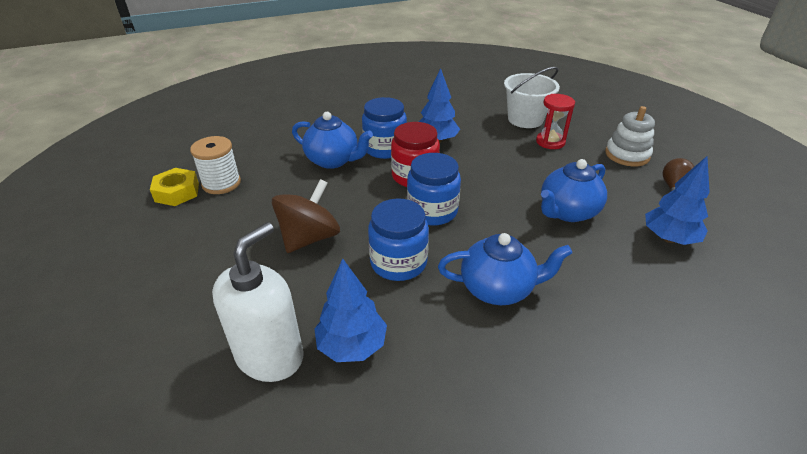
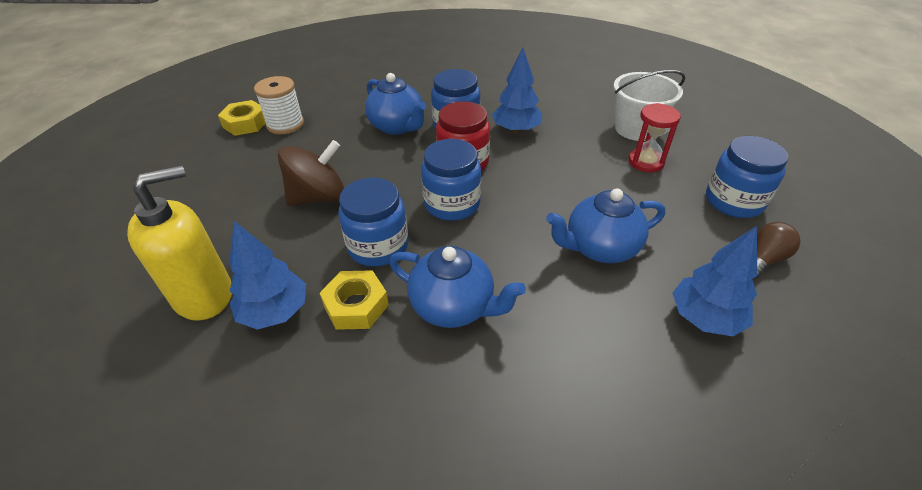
camera: 25 degrees right, 5 degrees up
(270, 356) = (204, 295): white soap dispenser -> yellow soap dispenser
(419, 315) = (356, 305): none -> yellow nut
(627, 155) = (733, 201): white stacking toy -> blue jar

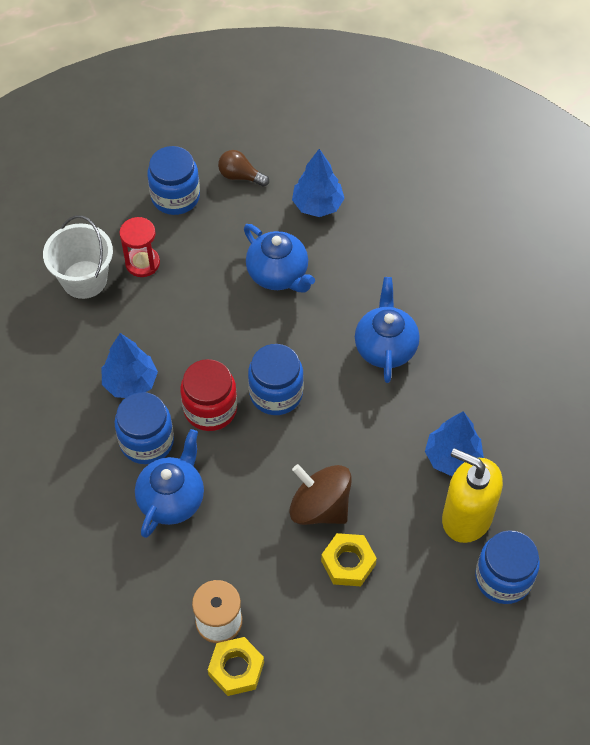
camera: 115 degrees left, 15 degrees up
(356, 305) = (418, 408): yellow nut -> yellow nut (348, 563)
(378, 246) = (354, 424): blue jar -> blue jar (503, 578)

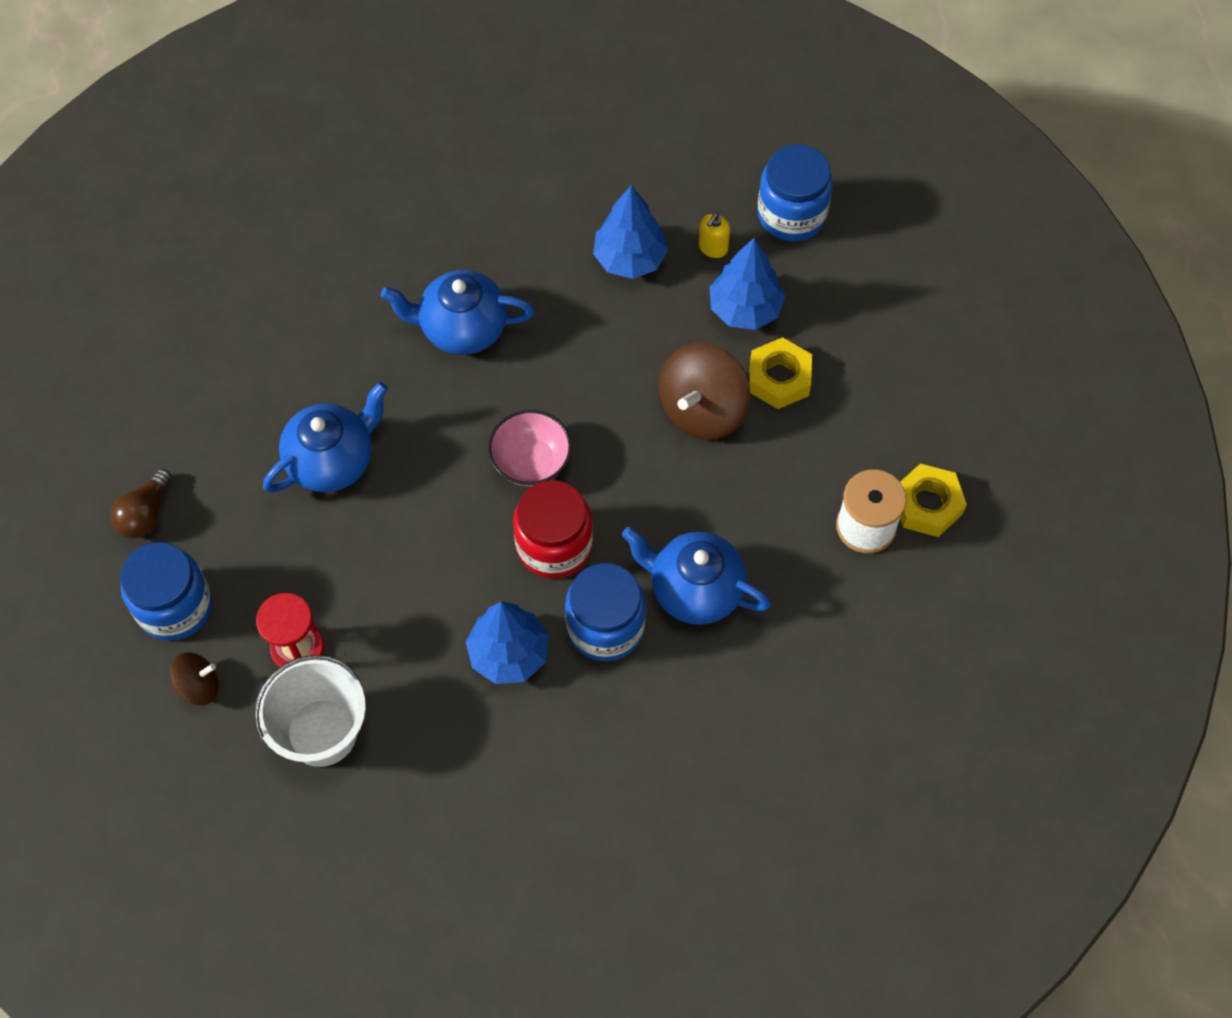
camera: 90 degrees left, 5 degrees up
(120, 213) = (199, 686): none -> brown spinning top
(276, 393) = (531, 462): blue jar -> pink bowl
(317, 205) = (212, 409): blue tree -> blue tree (745, 309)
(466, 517) = (713, 248): yellow soap dispenser -> yellow soap dispenser, size x0.41

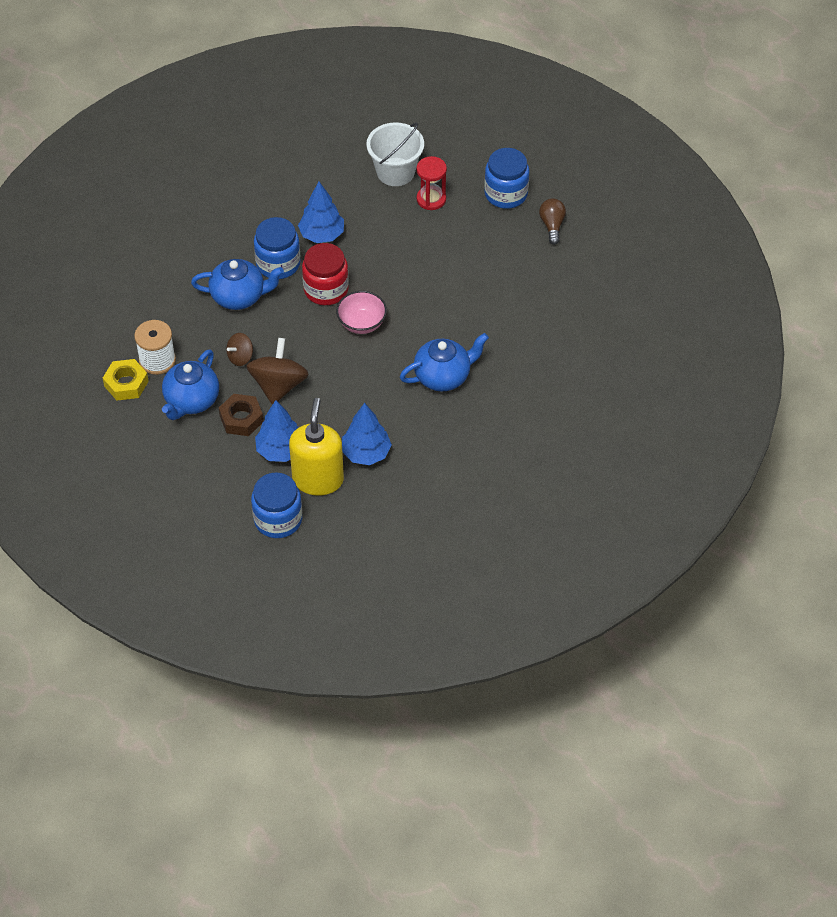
camera: 155 degrees right, 10 degrees down
(199, 686) = (469, 168): brown spinning top -> brown spinning top (240, 357)
(332, 460) = (471, 285): blue teapot -> blue teapot (191, 401)
(713, 248) = (318, 479): yellow soap dispenser -> yellow soap dispenser, size x2.46
(779, 378) = (241, 419): yellow nut -> brown nut

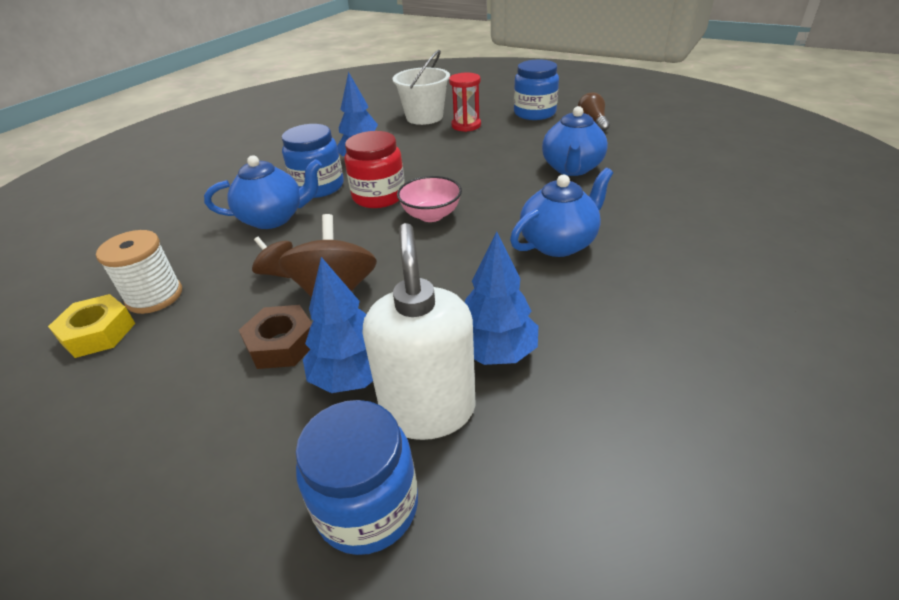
camera: 10 degrees left, 15 degrees down
(191, 401) = (201, 335): blue teapot -> blue teapot (572, 168)
(240, 357) = (277, 272): brown spinning top -> brown spinning top turned 90 degrees clockwise
(318, 479) = (428, 409): yellow soap dispenser -> white soap dispenser

